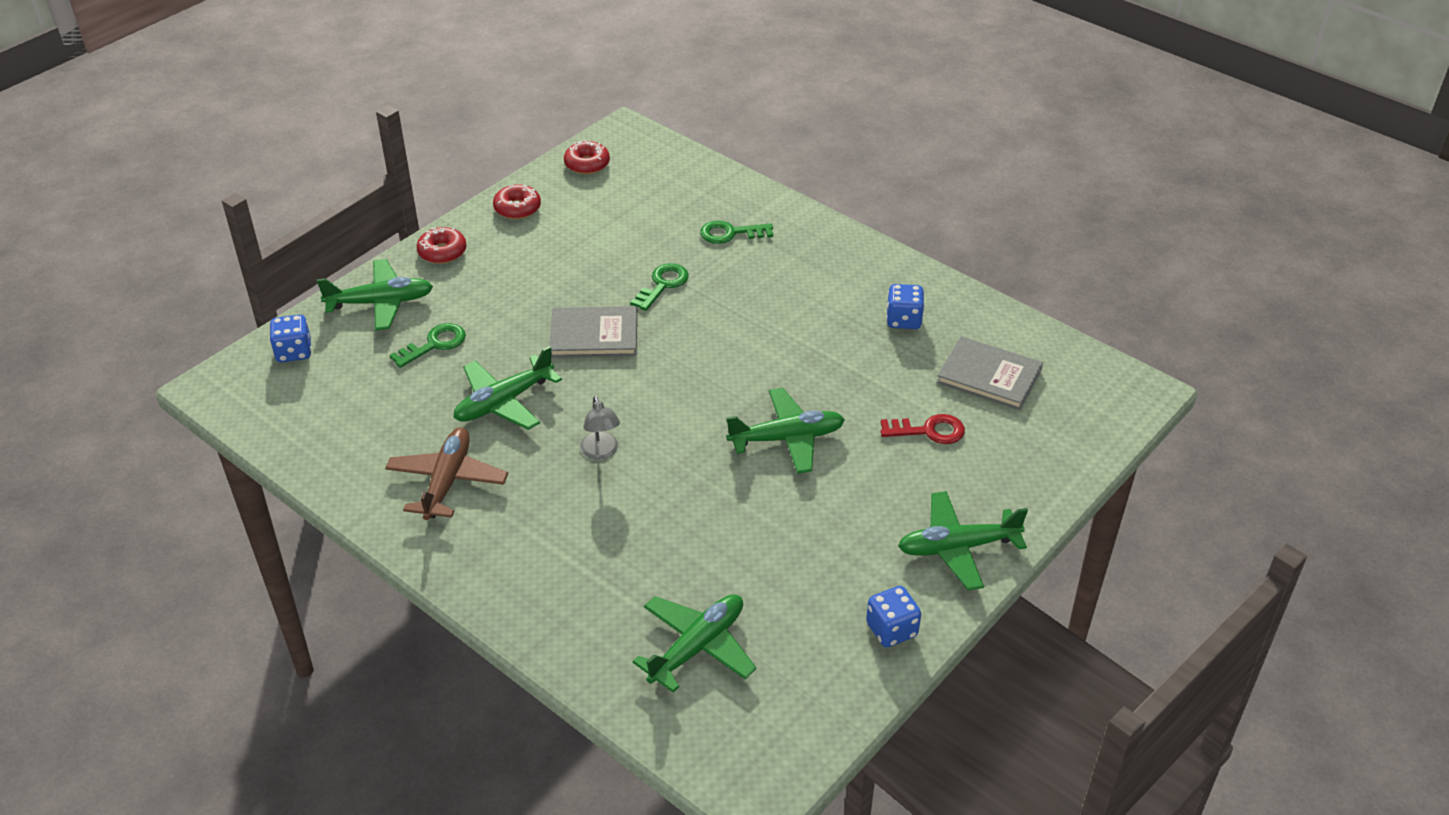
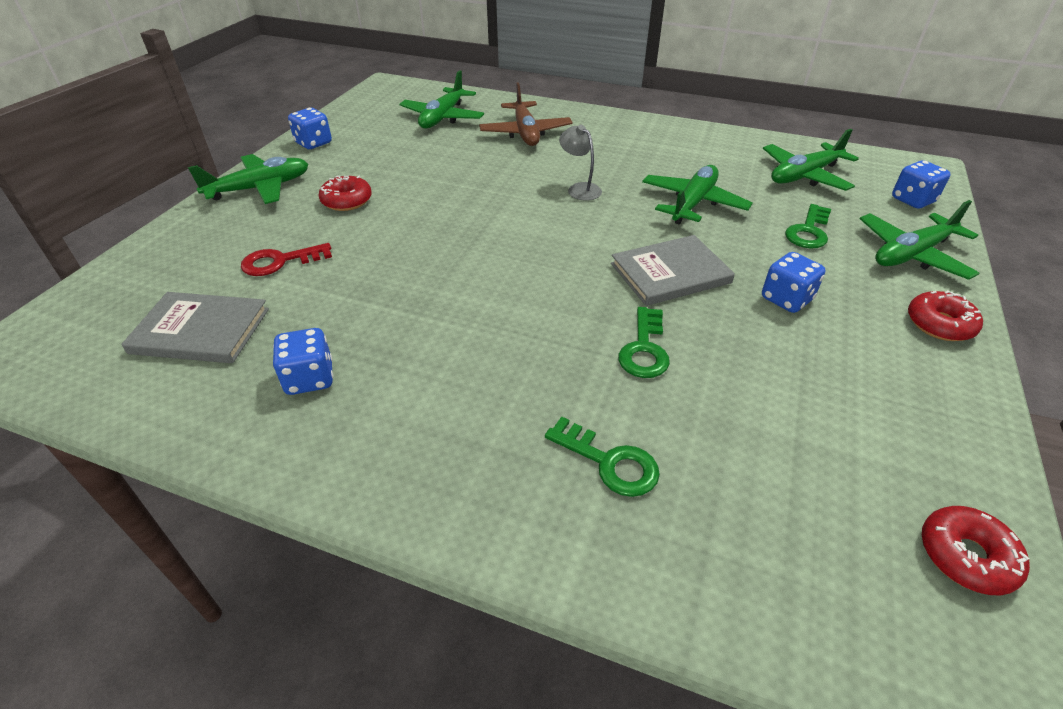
camera: 160 degrees right, 0 degrees up
(447, 481) = (677, 153): brown plane -> brown plane (525, 133)
(517, 208) = (946, 417): red donut -> red donut (347, 201)
(526, 293) = (786, 299): none -> blue dice
(730, 233) = (609, 462): green key -> green key turned 60 degrees clockwise
(787, 438) = (423, 228): green plane -> green plane (804, 176)

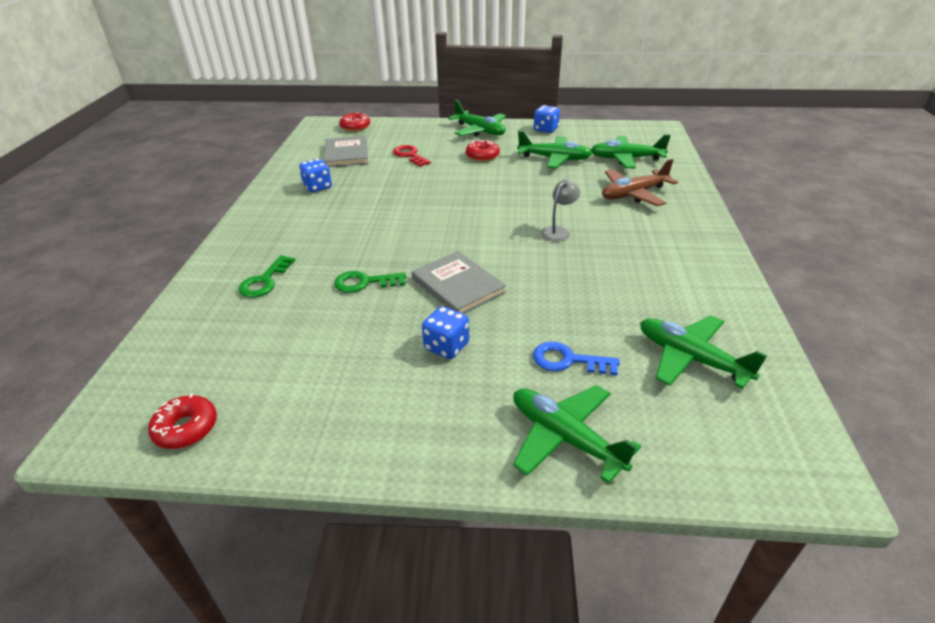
camera: 75 degrees right, 5 degrees down
(693, 203) = (574, 288): green plane -> green plane (554, 159)
(808, 231) = (568, 360): green key -> blue key
(912, 200) = (700, 452): blue dice -> none
(939, 324) = (443, 446): red donut -> red donut (355, 127)

